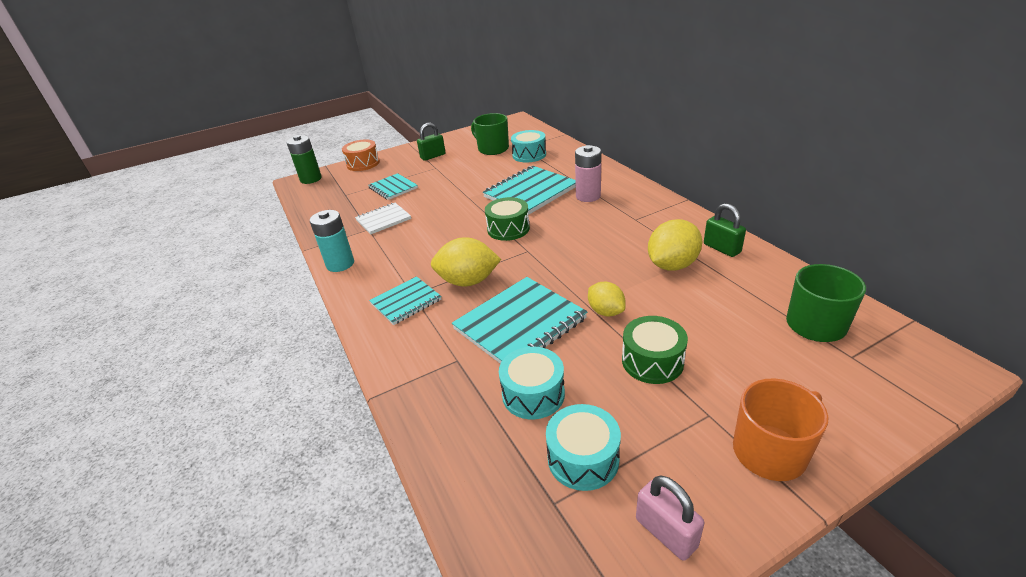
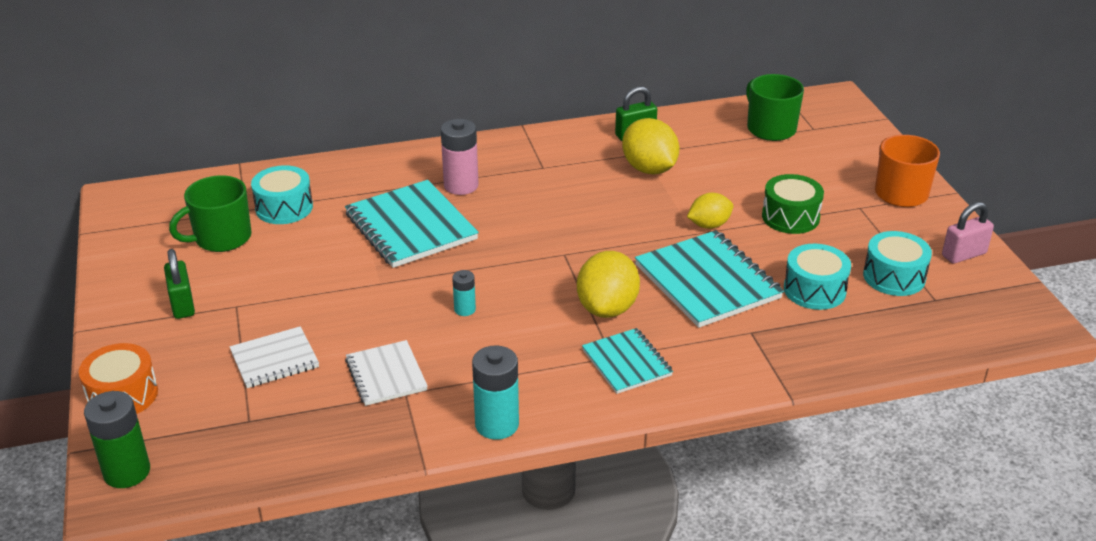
camera: 80 degrees left, 0 degrees up
(393, 188) = (274, 359): turquoise notebook -> white notebook
(450, 229) = (465, 309): none -> turquoise battery
(508, 229) = (501, 260): green drum -> none

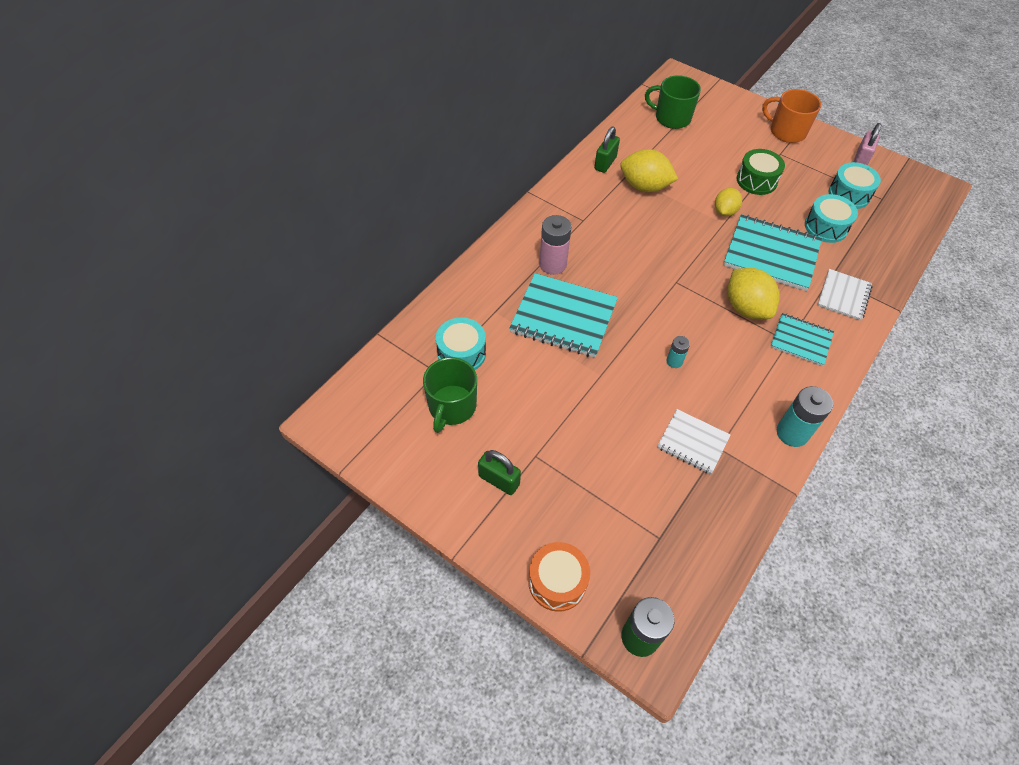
camera: 40 degrees left, 20 degrees up
(274, 359) = (615, 480): white notebook -> white notebook (843, 296)

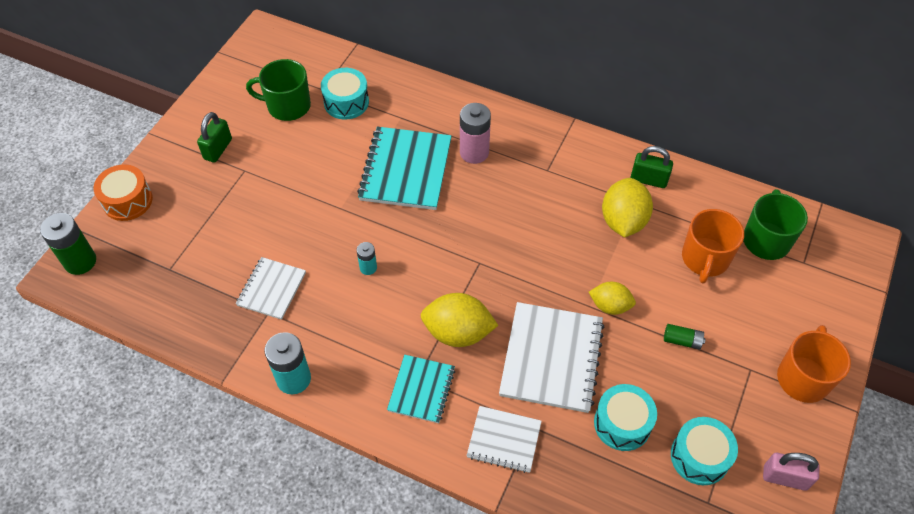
camera: 80 degrees right, 0 degrees up
(685, 152) = (705, 259): none -> orange mug
(746, 308) = (458, 332): yellow lemon -> yellow lemon turned 45 degrees clockwise
(756, 180) = (682, 340): green drum -> green battery
(771, 254) = (551, 358): turquoise notebook -> white notebook

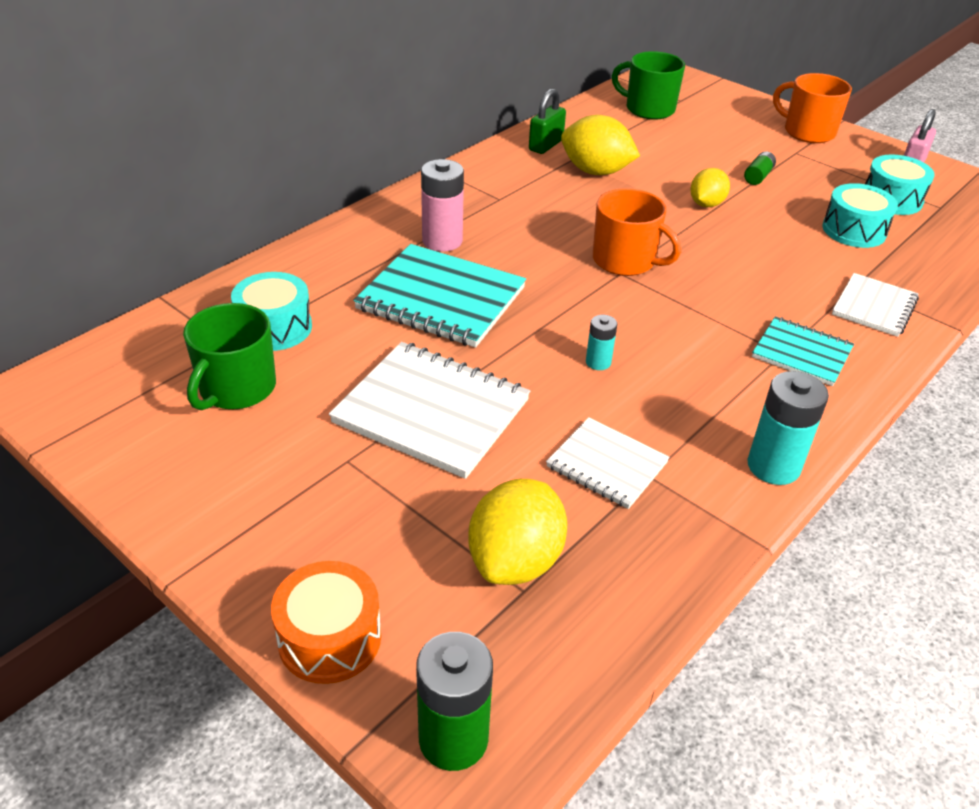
camera: 75 degrees left, 15 degrees down
(218, 149) = (277, 487): green padlock -> none
(458, 332) = (721, 309): yellow lemon -> yellow lemon (515, 560)
(551, 358) = (768, 253): white notebook -> white notebook (431, 411)
(705, 259) = (661, 142): orange mug -> orange mug (625, 261)

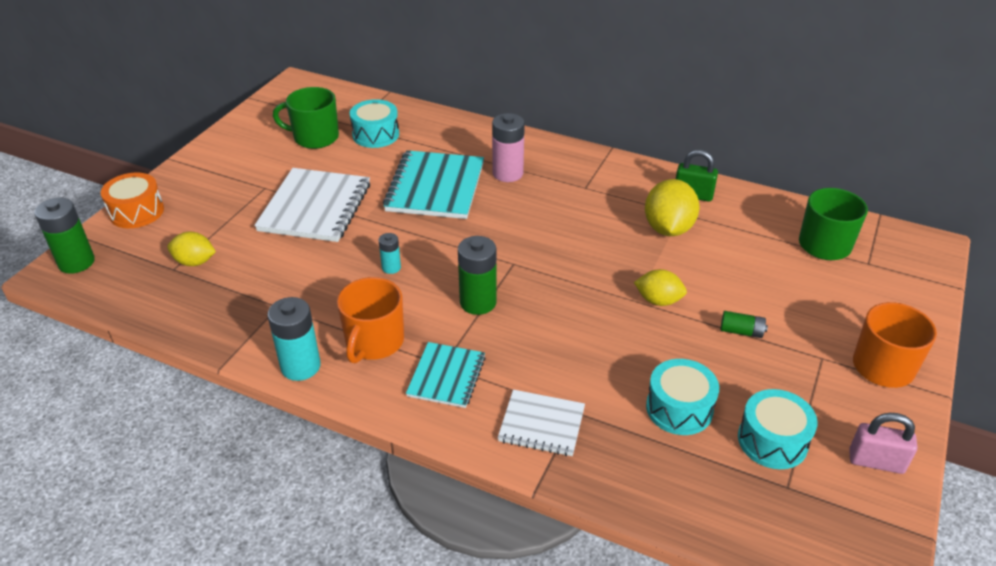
camera: 75 degrees right, 0 degrees up
(515, 560) = (195, 262): yellow lemon -> yellow lemon, size x0.63
(607, 465) = (283, 286): white notebook -> none
(625, 261) = (532, 263): orange mug -> orange mug (374, 342)
(682, 309) = (478, 302): none -> green battery

